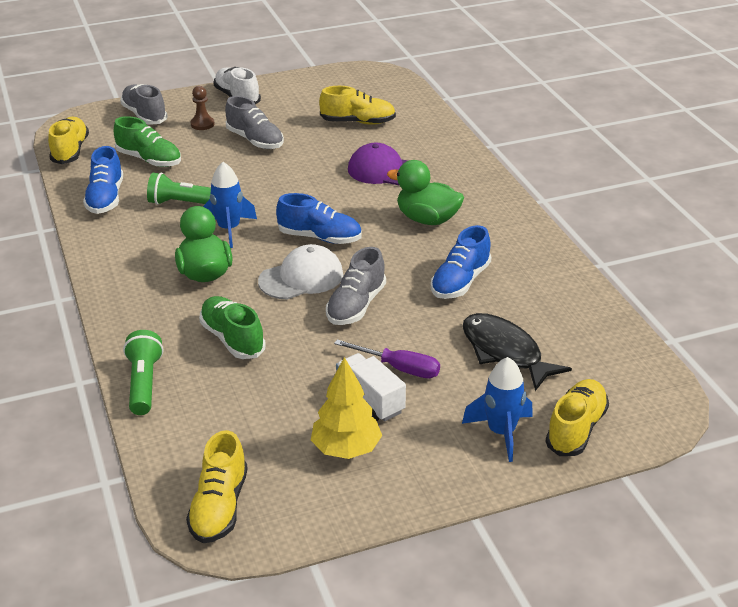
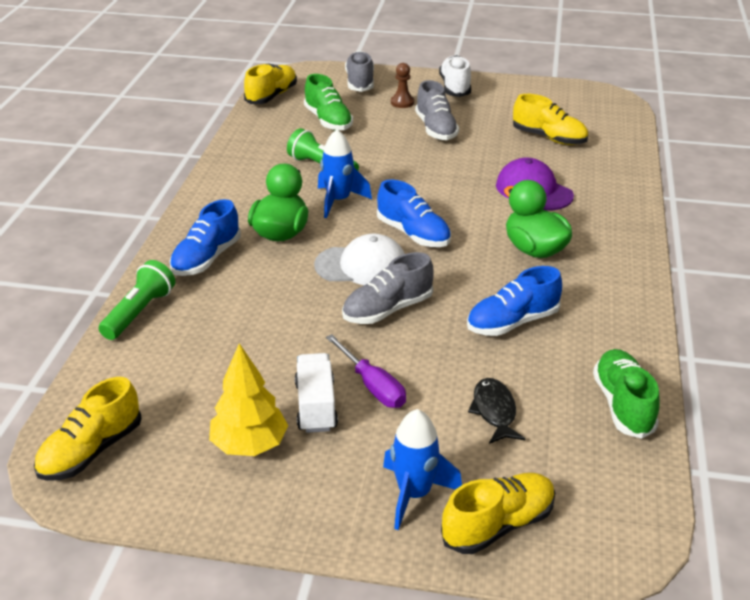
camera: 30 degrees right, 0 degrees up
(105, 198) = (262, 143): blue shoe -> blue shoe (206, 258)
(232, 339) = (248, 300): green shoe -> green shoe (623, 405)
(505, 352) = (494, 411): black fish -> black fish, size x0.62

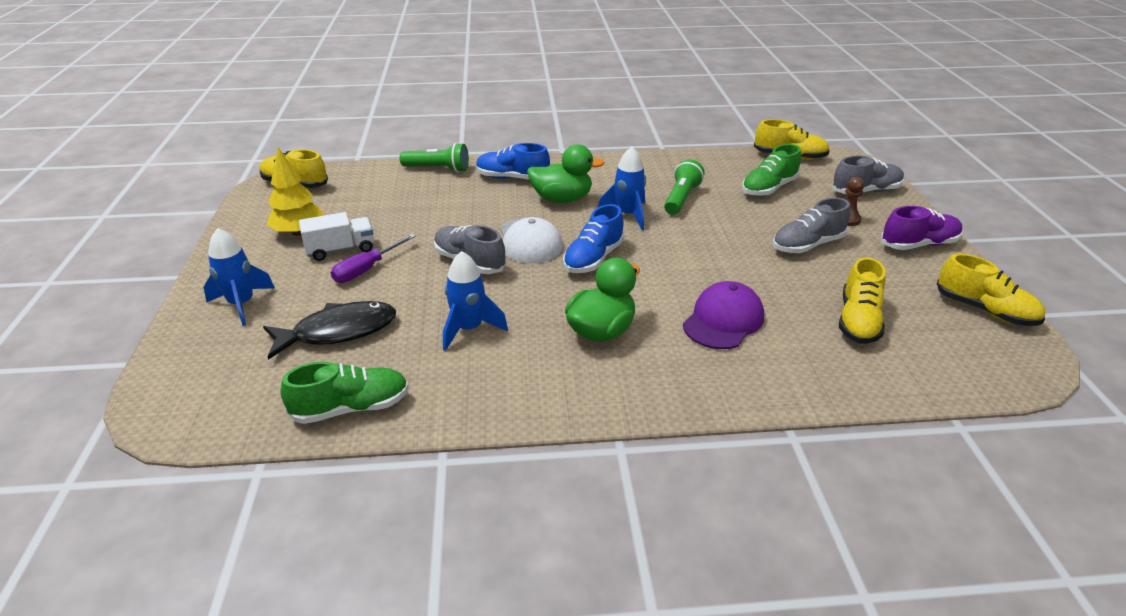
camera: 75 degrees right, 0 degrees up
(455, 87) = (918, 245): white shoe -> purple shoe
(494, 411) = (338, 331): black fish -> black fish, size x1.61
(498, 525) = (202, 347): yellow shoe -> yellow shoe (984, 310)
(512, 322) = (469, 329): blue shoe -> blue rocket

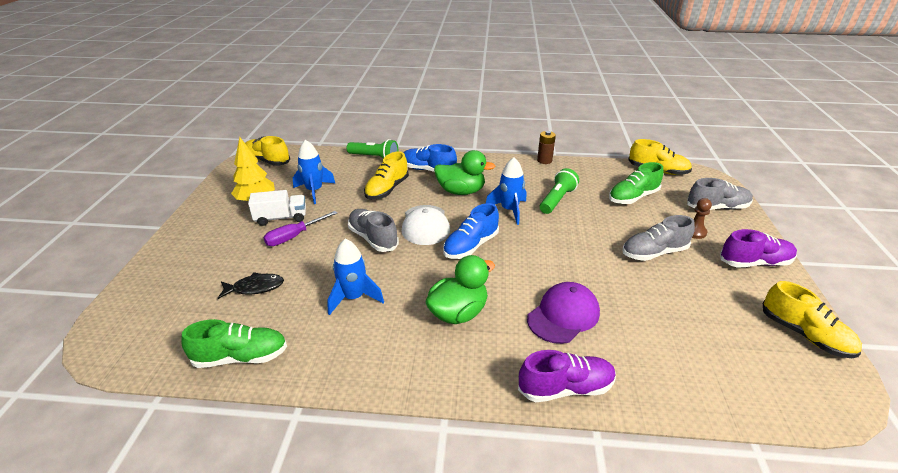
camera: 10 degrees right, 0 degrees up
(242, 304) = (194, 256): blue rocket -> blue rocket (314, 191)
(338, 331) = (255, 287): black fish -> black fish, size x0.62
(653, 156) = (544, 160): none -> brown battery
(746, 392) = (565, 388): none -> purple shoe
(858, 321) = (683, 330): yellow shoe -> yellow shoe (387, 189)

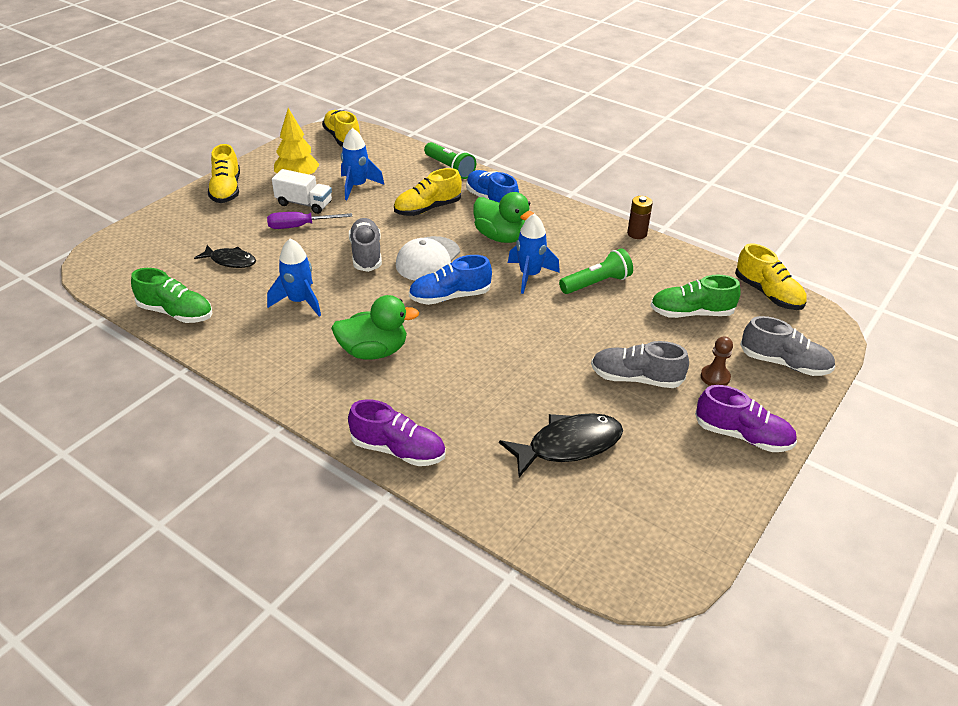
camera: 30 degrees right, 5 degrees up
(563, 315) = (466, 394): purple cap -> none
(672, 320) = (568, 445): none -> black fish
(804, 335) = (695, 520): yellow shoe -> yellow shoe (226, 190)

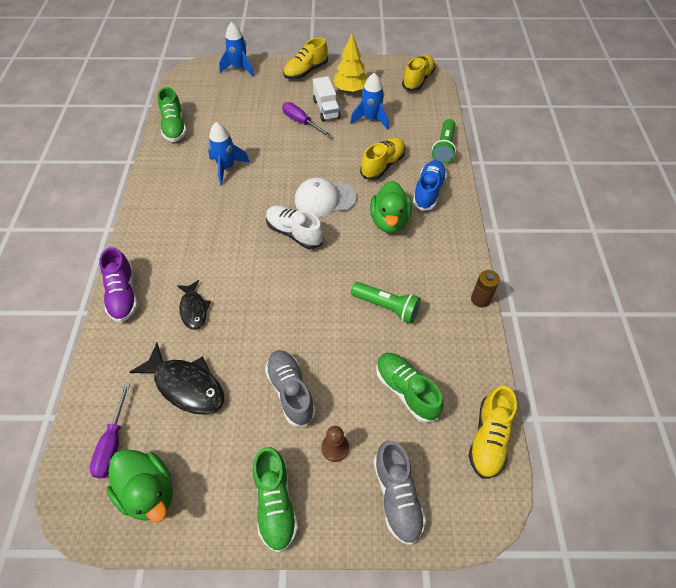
camera: 55 degrees right, 15 degrees up
(230, 261) = (239, 117): black fish -> black fish (194, 309)
(366, 254) = (301, 167): grey shoe -> none
(374, 351) = (206, 229): green duck -> green duck (149, 491)
(427, 208) = (382, 165): yellow shoe -> yellow shoe turned 105 degrees clockwise
(450, 296) = (294, 233): blue shoe -> white shoe
(529, 275) = (358, 262): blue rocket -> blue rocket (239, 68)
(593, 527) = (113, 443): none -> purple screwdriver
(742, 436) = (275, 502): purple shoe -> green shoe

